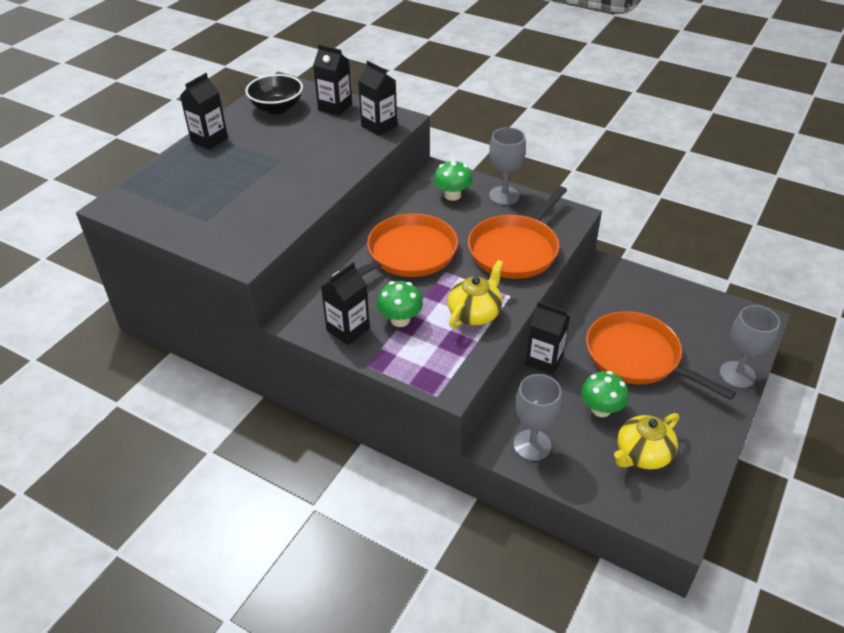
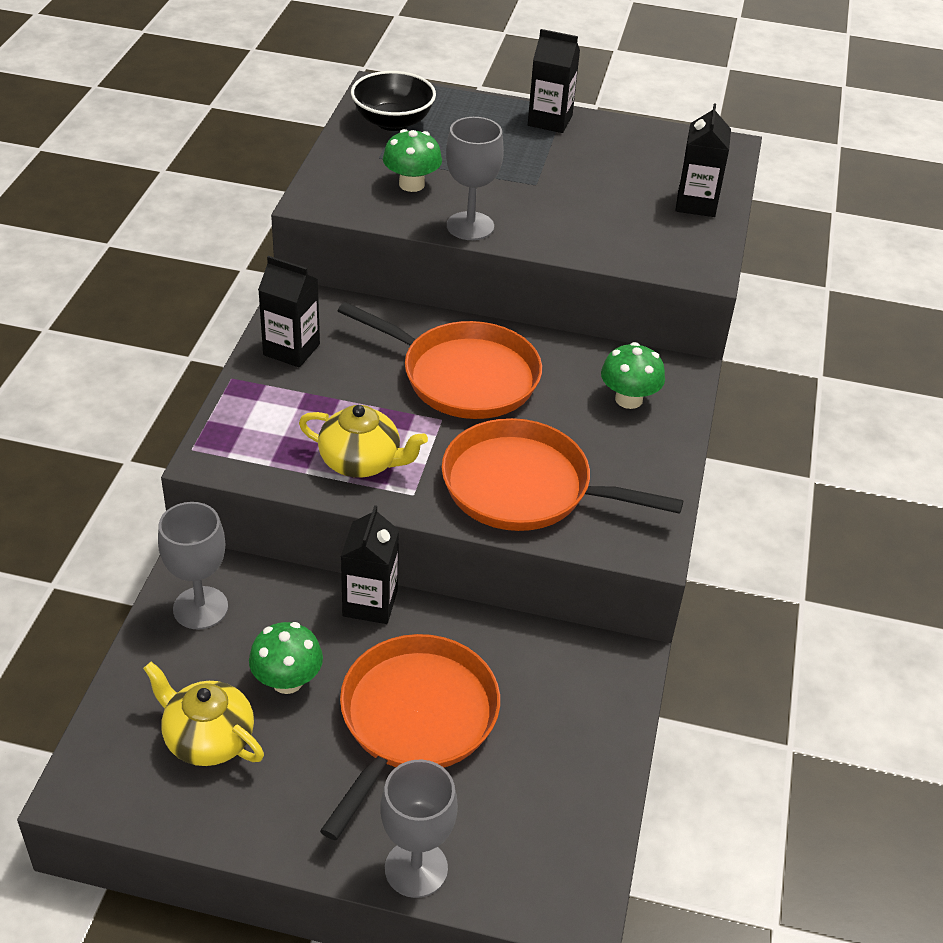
camera: 70 degrees right, 0 degrees up
(277, 108) = (660, 155): black bowl -> black bowl (393, 122)
(379, 126) = (671, 252): black carton -> none
(400, 319) = (324, 392): green mushroom -> green mushroom (411, 184)
(504, 195) = (659, 457): grey goblet -> grey goblet (470, 226)

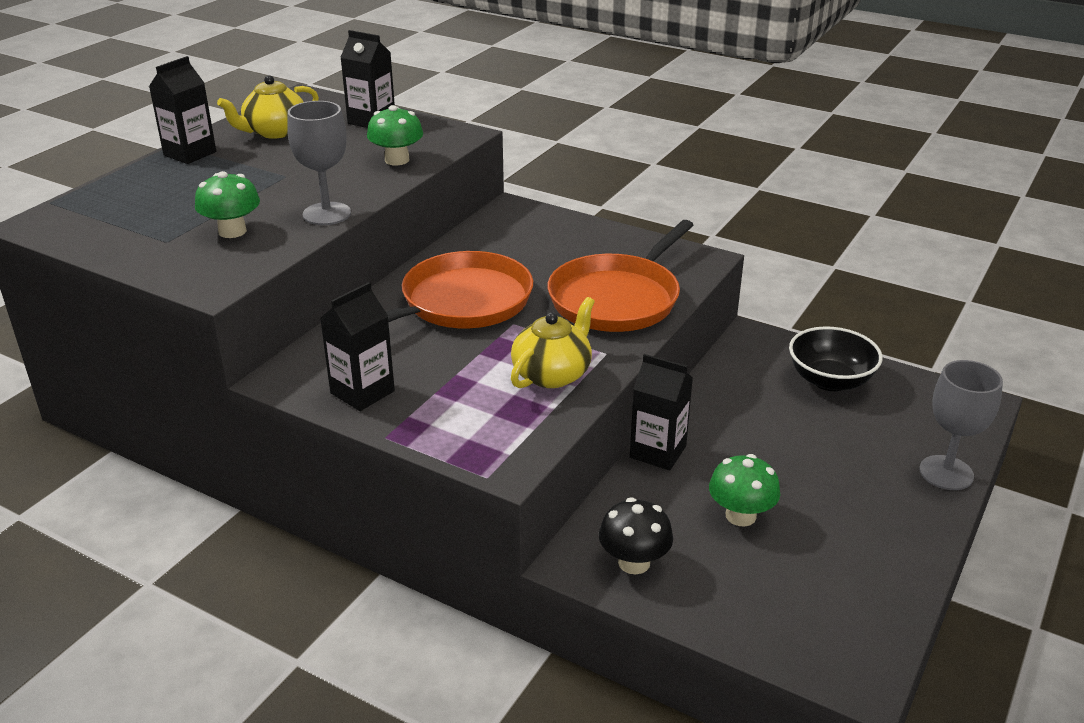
camera: 70 degrees left, 10 degrees down
(200, 608) = (634, 562): grey goblet -> black mushroom
(208, 738) = (803, 577): yellow teapot -> yellow teapot (274, 132)
(393, 122) = (109, 225): black bowl -> black bowl (830, 380)
(414, 719) = (795, 448): orange pan -> none
(628, 399) = (531, 235): green mushroom -> green mushroom (397, 160)

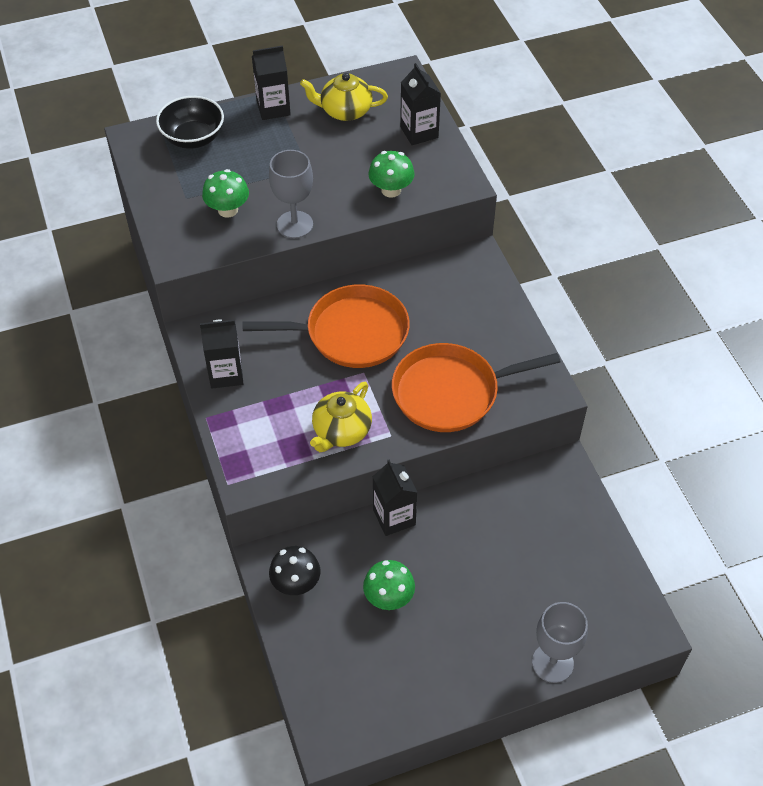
camera: 40 degrees right, 20 degrees up
(552, 374) = (341, 431): yellow teapot -> yellow teapot turned 135 degrees clockwise
(830, 380) = (571, 540): black bowl -> black bowl (193, 138)

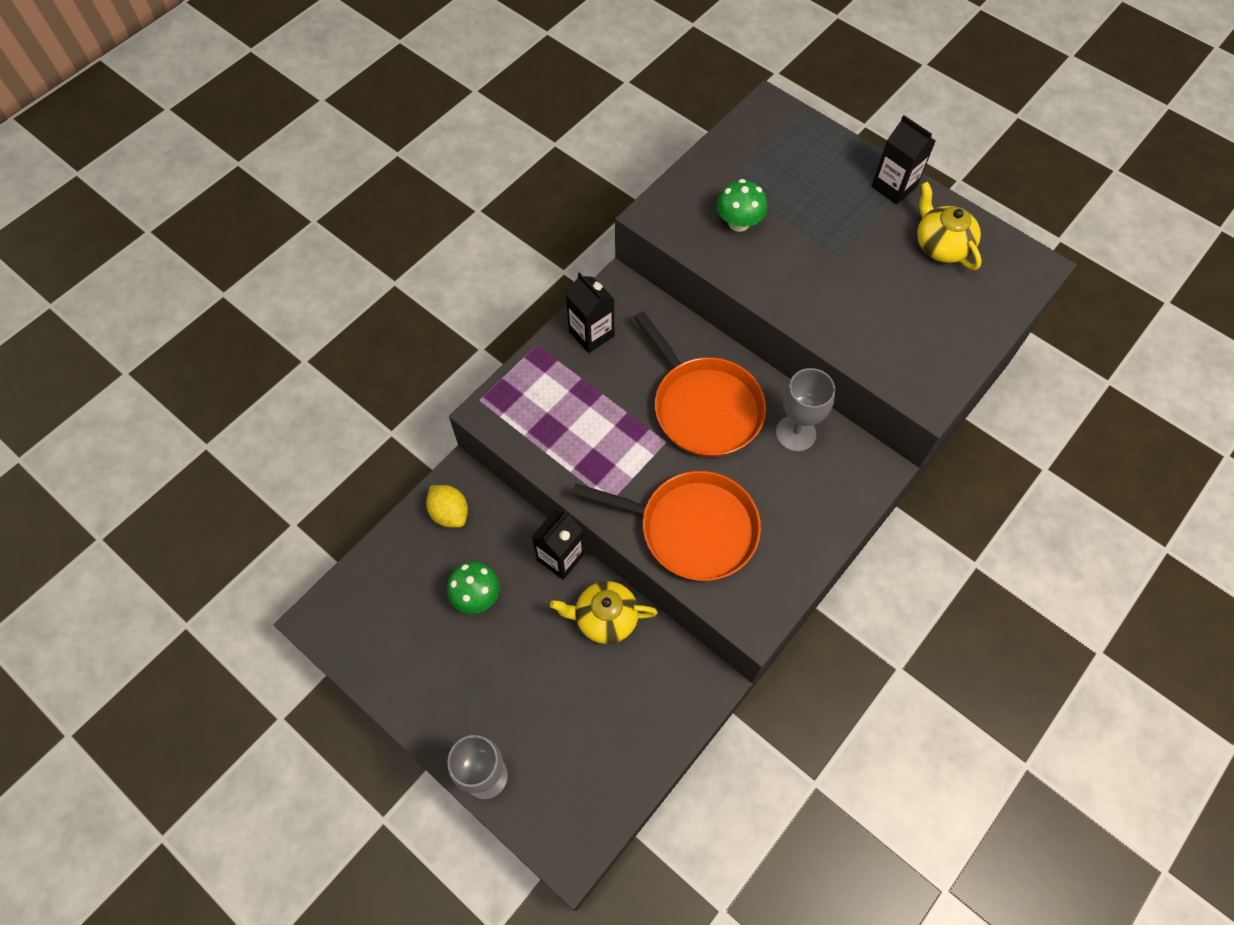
camera: 60 degrees right, 10 degrees up
(193, 138) = (804, 148): black bowl -> none
(295, 224) = (761, 284): grey goblet -> grey goblet (795, 433)
(296, 583) = (449, 513): black mushroom -> yellow lemon
(341, 431) = (588, 458): yellow teapot -> yellow teapot (605, 618)
(391, 190) = (868, 339): green mushroom -> none
(419, 132) = (967, 323): black carton -> none
(450, 392) = (692, 528): orange pan -> orange pan turned 150 degrees clockwise

